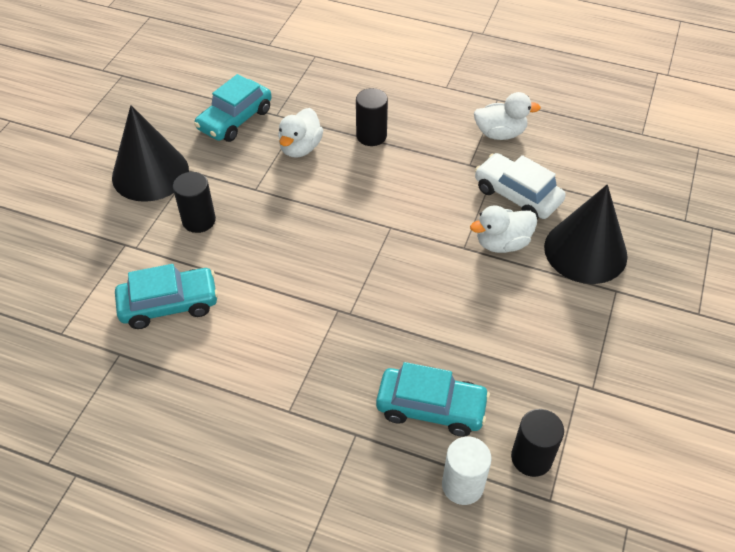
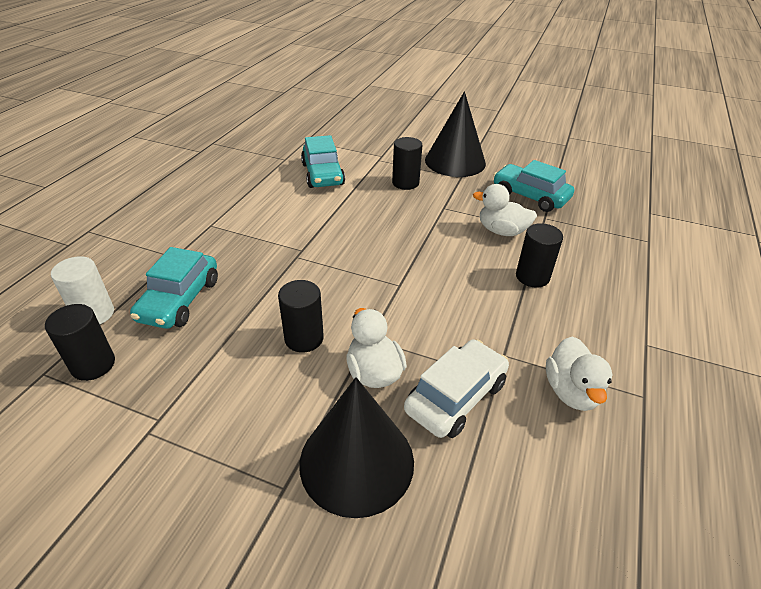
camera: 90 degrees right, 10 degrees down
(471, 294) = (304, 338): none -> black cylinder

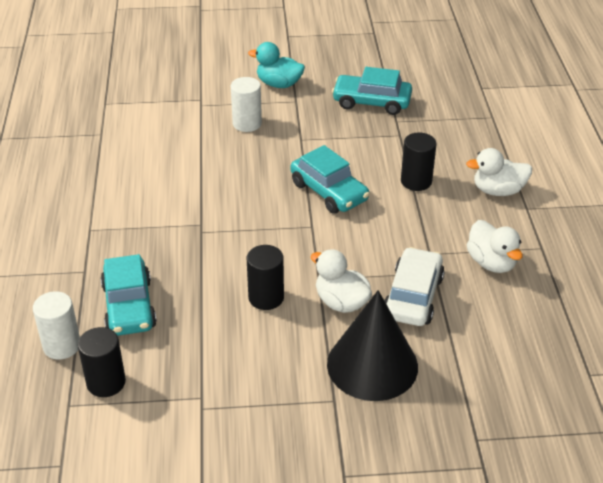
camera: 25 degrees left, 0 degrees up
(323, 174) = (156, 139): turquoise car -> turquoise car (329, 192)
(405, 183) = (247, 123): black cylinder -> white cylinder
(455, 161) = (279, 84): black cone -> turquoise duck
(501, 231) = (367, 146): white duck -> white duck (498, 191)

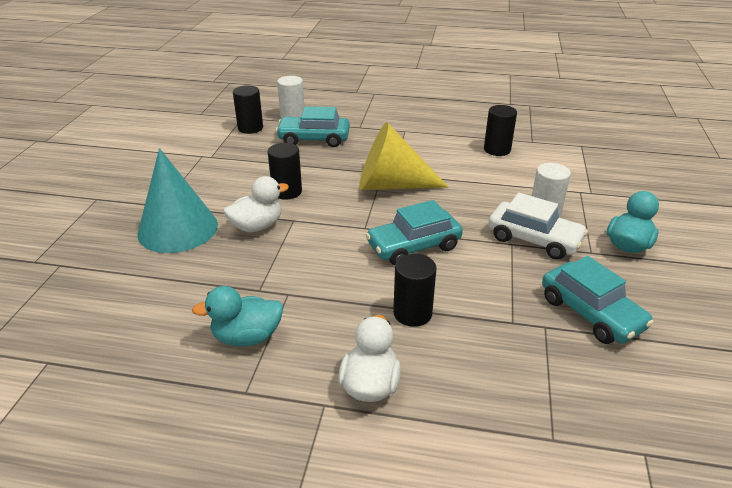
camera: 105 degrees right, 5 degrees down
(126, 156) = (497, 150): none -> black cylinder
(226, 221) = (391, 185): none -> yellow cone
(371, 102) = (591, 313): turquoise car -> turquoise car turned 120 degrees clockwise
(372, 365) = (178, 229): black cone -> turquoise cone
(413, 296) = (236, 268): white car -> white car (534, 239)
(491, 262) = (247, 337): white duck -> turquoise duck

